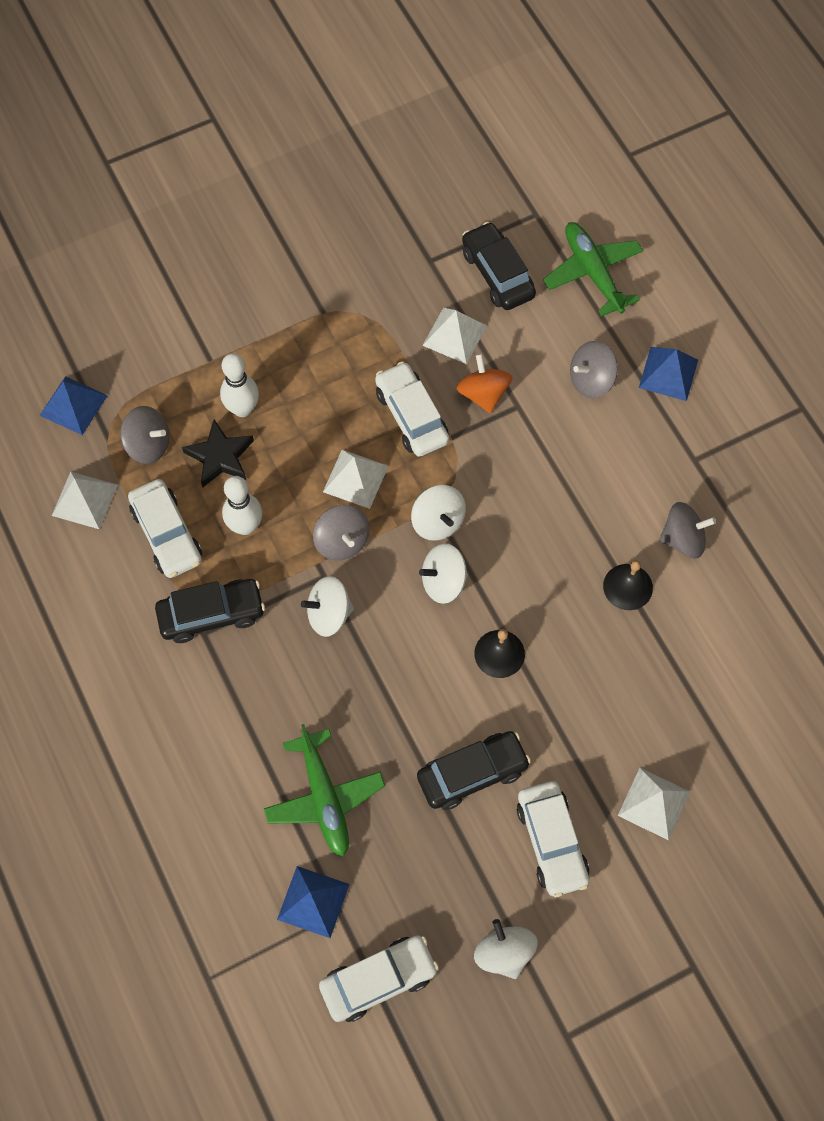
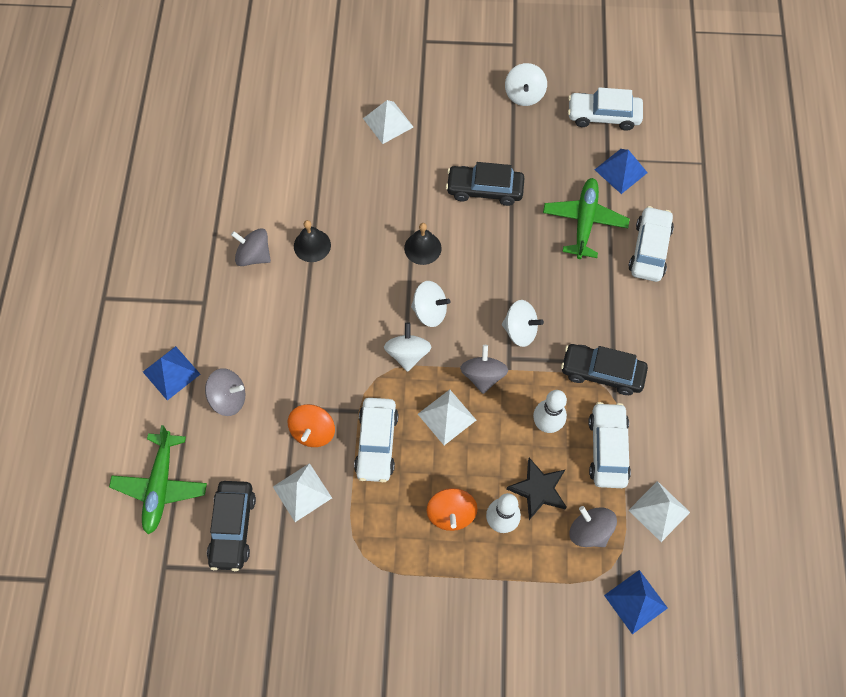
camera: 150 degrees left, 0 degrees up
(296, 390) = (451, 513): none -> orange spinning top
(552, 842) = (461, 133): white car -> white car (649, 249)

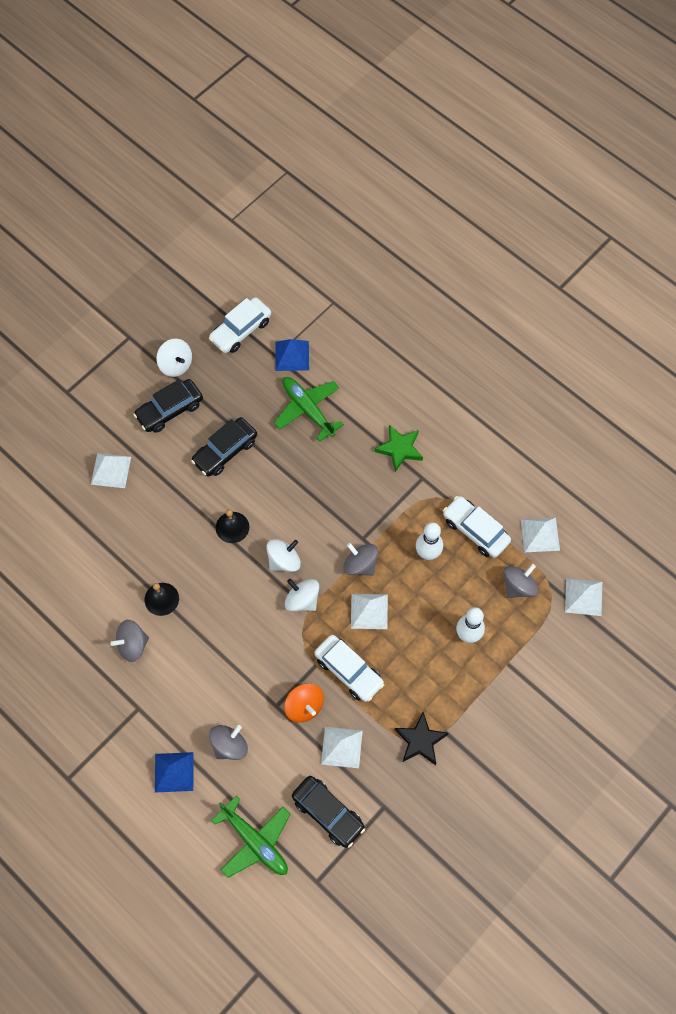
camera: 50 degrees left, 0 degrees up
(451, 513) = (437, 662): orange spinning top -> none
(520, 330) = (349, 515): white spinning top -> none
(538, 490) = (466, 595): black star -> black star (420, 741)
(589, 531) = (518, 586): grey spinning top -> grey spinning top turned 135 degrees clockwise
(602, 372) = (422, 490): black car -> black car (170, 410)
(622, 323) = (399, 449): none -> green star
(636, 601) = (583, 596): blue pyramid -> white pyramid
(649, 249) = (364, 388): white car -> none

